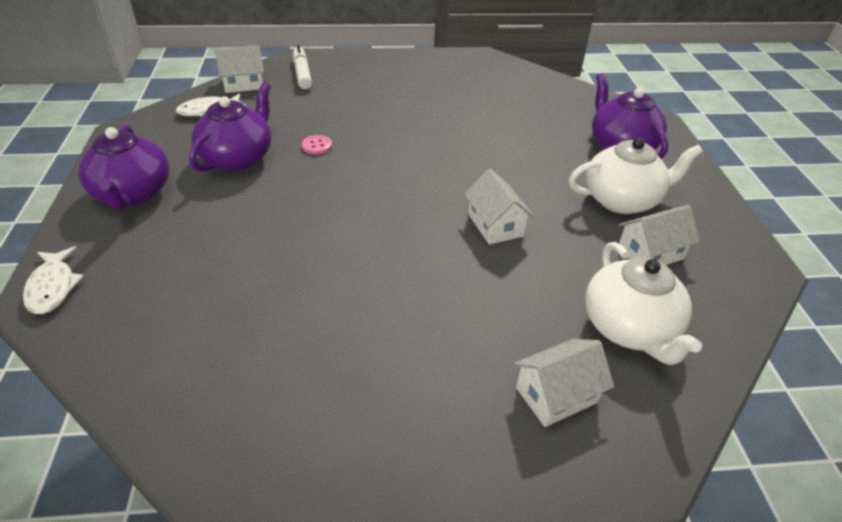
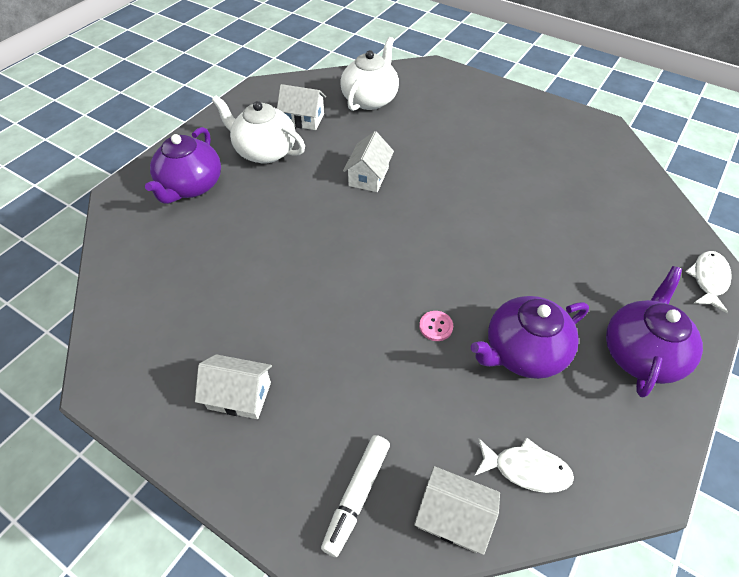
camera: 140 degrees left, 10 degrees up
(556, 395) = (438, 96): white house -> white house (239, 395)

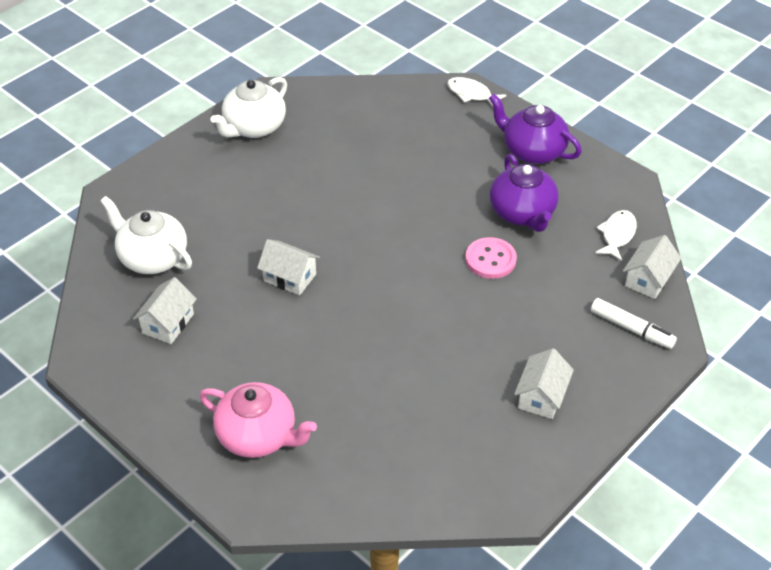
camera: 80 degrees left, 5 degrees down
(191, 186) = (258, 436): purple teapot -> pink teapot
(264, 151) = (217, 364): white teapot -> white teapot (254, 127)
(436, 326) = (490, 260): pink button -> pink button, size x1.74

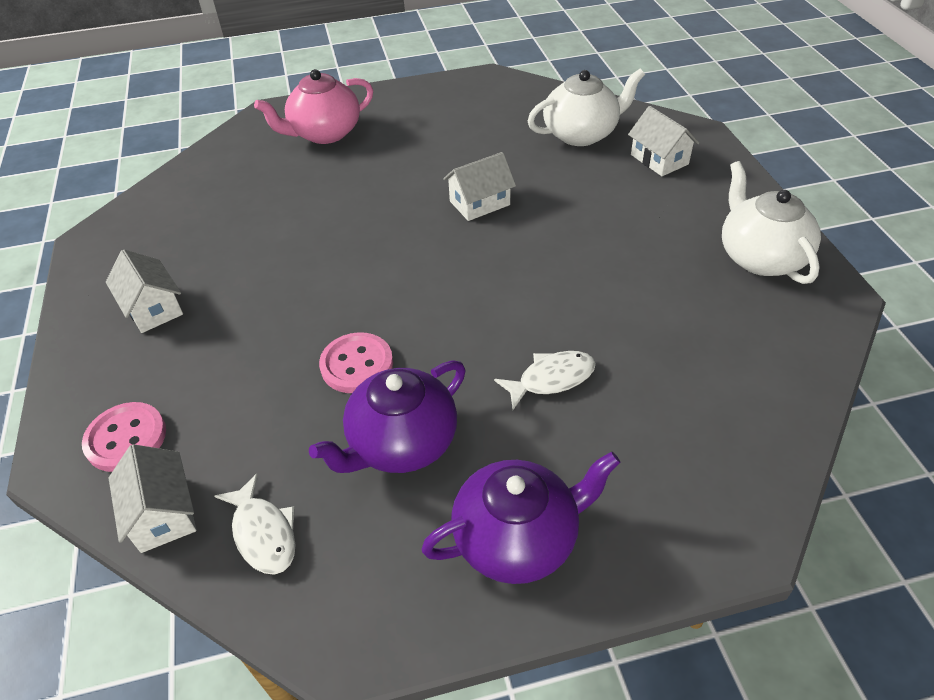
camera: 125 degrees right, 0 degrees up
(168, 323) = (490, 122): white house -> white house (659, 159)
(471, 94) = (720, 537): white fish -> white fish (551, 379)
(522, 213) = (401, 443): purple teapot -> purple teapot turned 60 degrees counterclockwise
(631, 329) = (126, 438): white marker -> pink button

